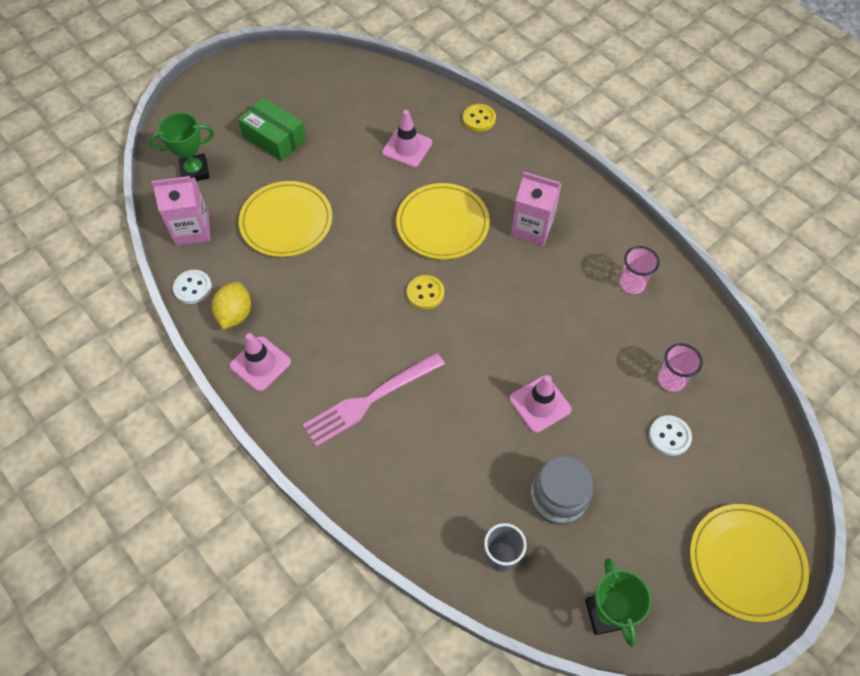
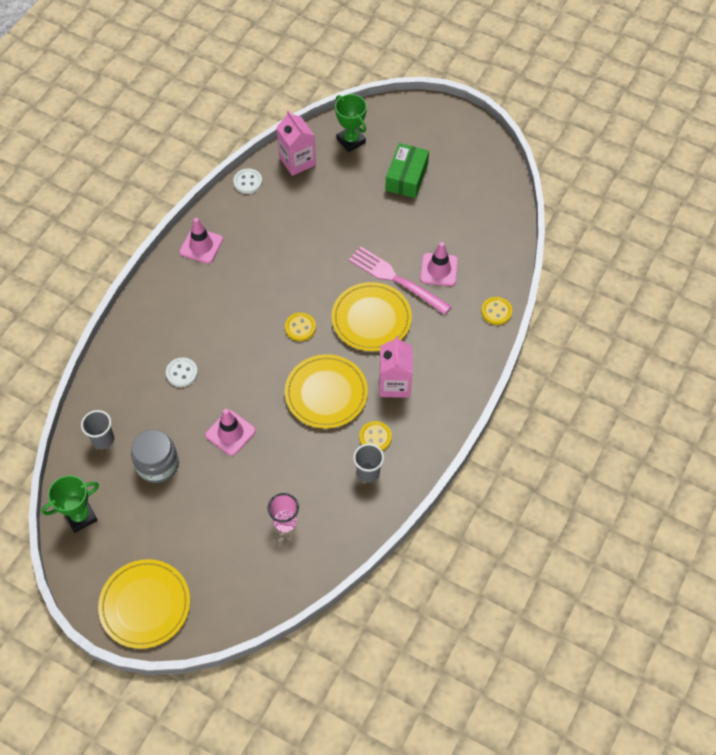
camera: 70 degrees right, 0 degrees up
(235, 314) = (235, 215): yellow lemon -> none
(286, 222) = (329, 215): yellow plate -> yellow plate (326, 393)
(370, 400) = (195, 322): pink fork -> pink fork (395, 279)
(591, 264) = (375, 437): none -> yellow button
(632, 284) = (368, 472): pink cup -> grey cup
(669, 436) = (233, 530): white button -> white button (182, 373)

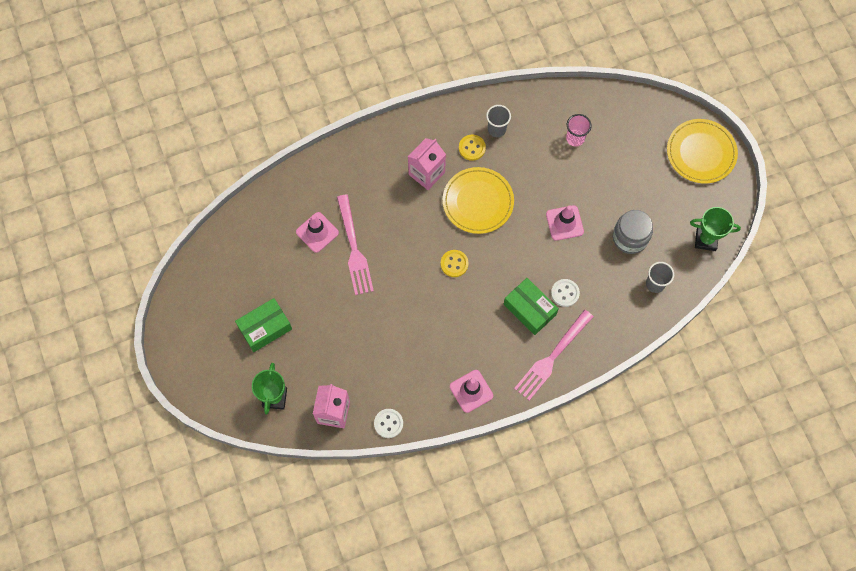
camera: 140 degrees left, 10 degrees up
(153, 315) = (552, 358): none -> pink fork
(203, 338) = (529, 309): none -> green box
(371, 319) = (399, 232): yellow plate -> none
(496, 311) = (310, 171): yellow button -> none

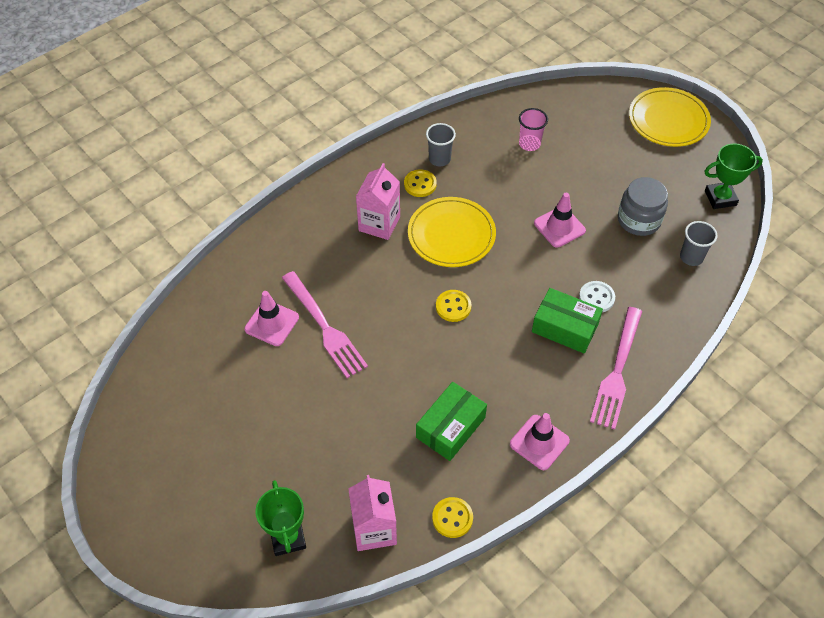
camera: 20 degrees left, 15 degrees down
(265, 328) = (244, 454): green box -> green box (450, 427)
(388, 423) = (452, 518): white button -> yellow button

